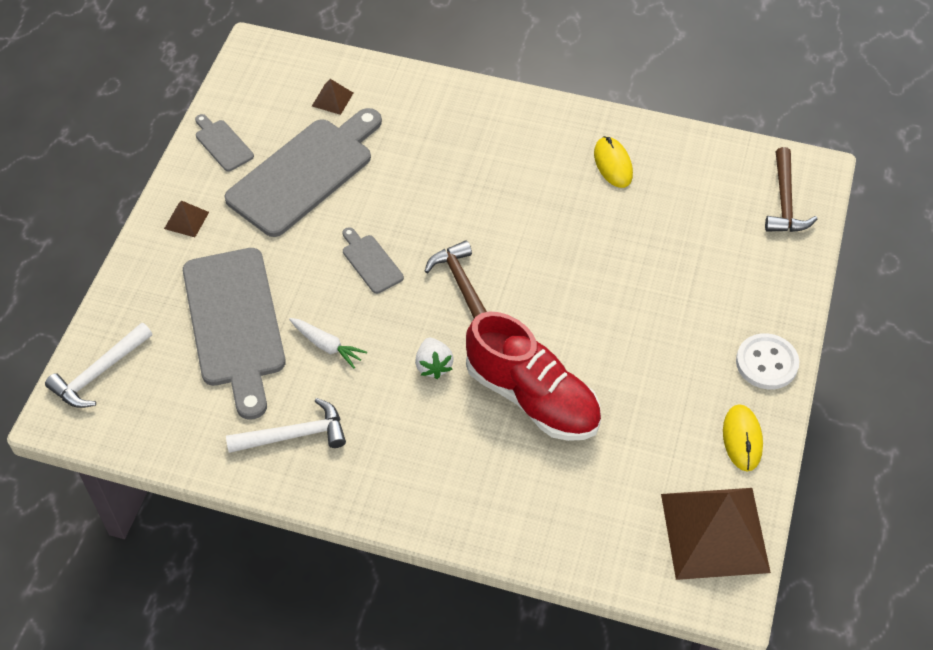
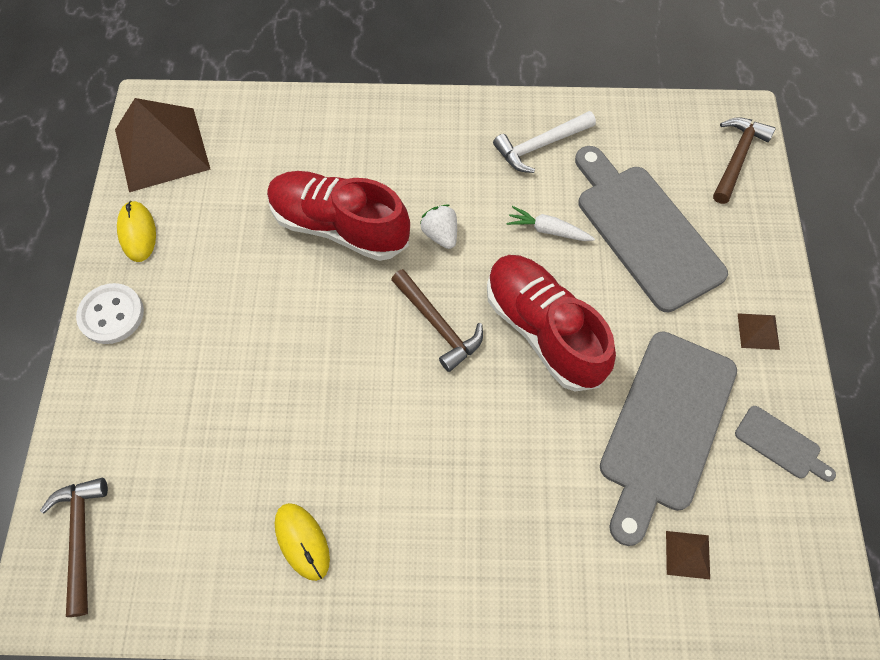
camera: 165 degrees right, 10 degrees up
(99, 373) = (737, 158): white hammer -> brown hammer
(370, 262) = (543, 330): grey cutting board -> red shoe

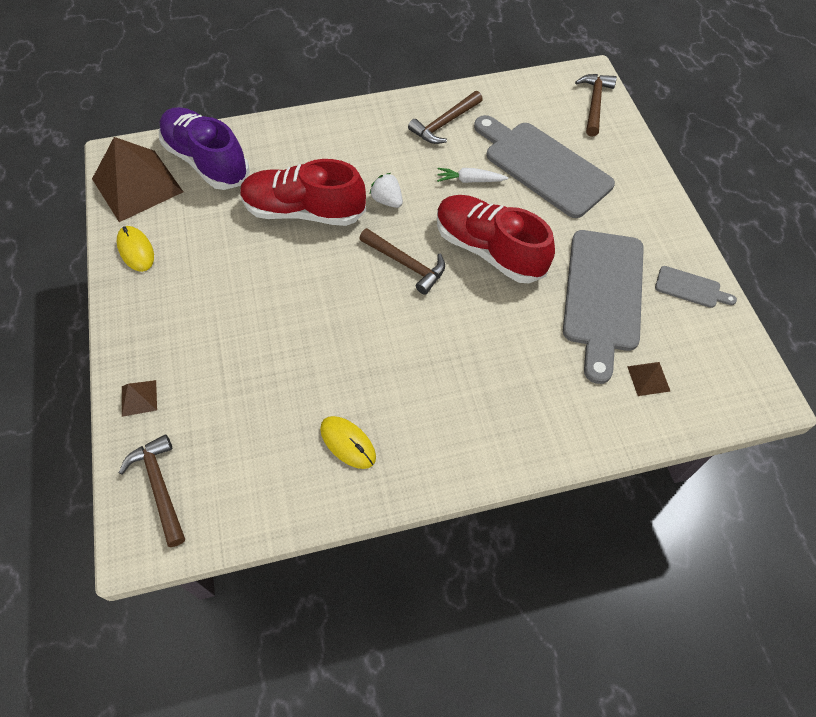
camera: 15 degrees left, 5 degrees down
(111, 315) = (133, 315): white button -> none
(247, 135) = (207, 161): none -> purple shoe
(540, 145) = (444, 123): white hammer -> brown hammer
(758, 331) = (649, 216): brown pyramid -> brown pyramid (139, 398)

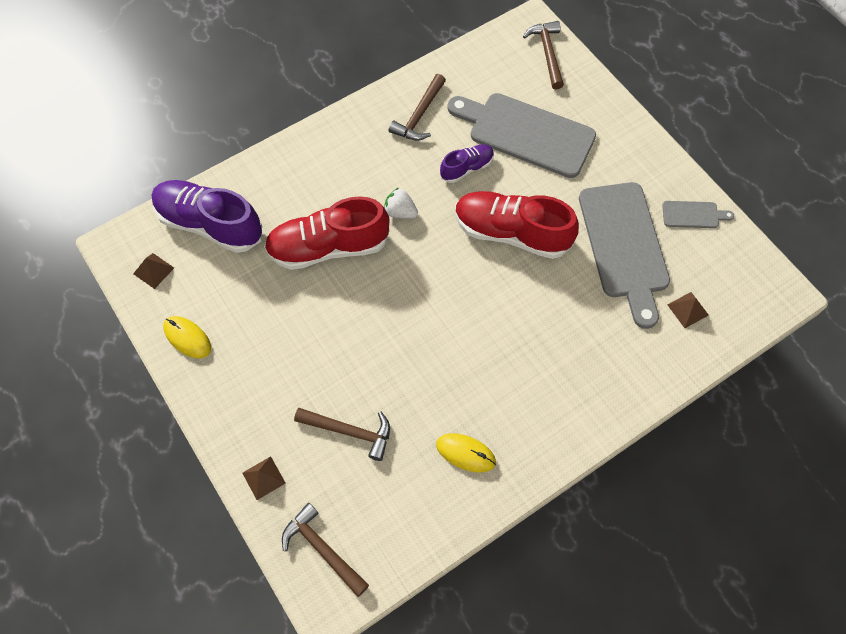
camera: 20 degrees left, 5 degrees up
(137, 185) = (153, 270): brown pyramid -> brown pyramid, size x0.42
(406, 264) = (444, 270): brown hammer -> brown hammer (349, 431)
(470, 180) = (467, 168): white carrot -> purple shoe

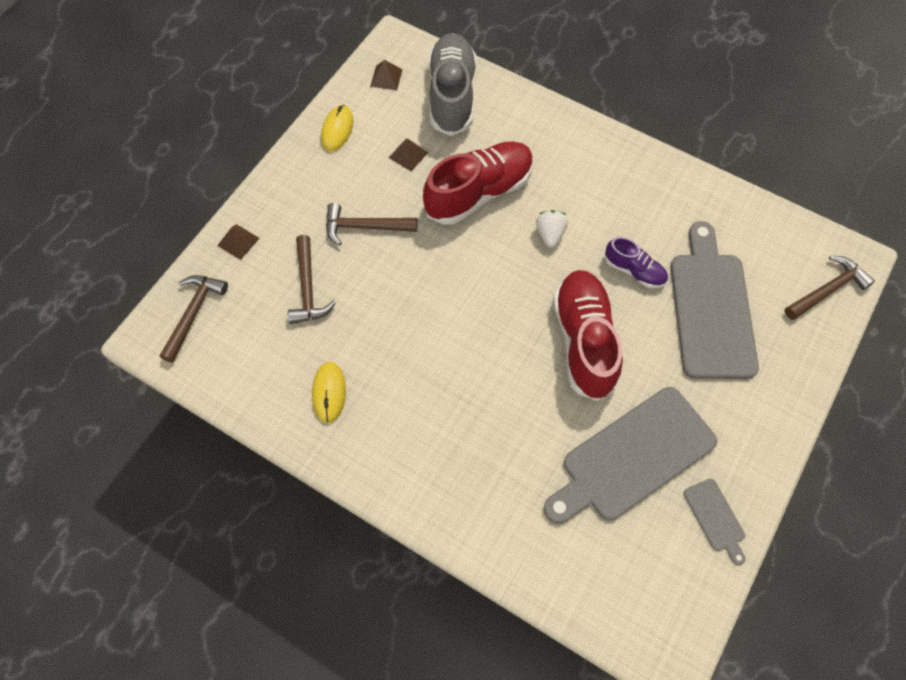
camera: 65 degrees right, 0 degrees up
(210, 224) = (451, 95): purple shoe -> grey shoe
(328, 247) = (479, 192): red shoe -> red shoe turned 90 degrees clockwise
(419, 115) = (669, 204): brown hammer -> brown hammer (365, 227)
(688, 310) = (591, 552): brown pyramid -> brown pyramid (408, 155)

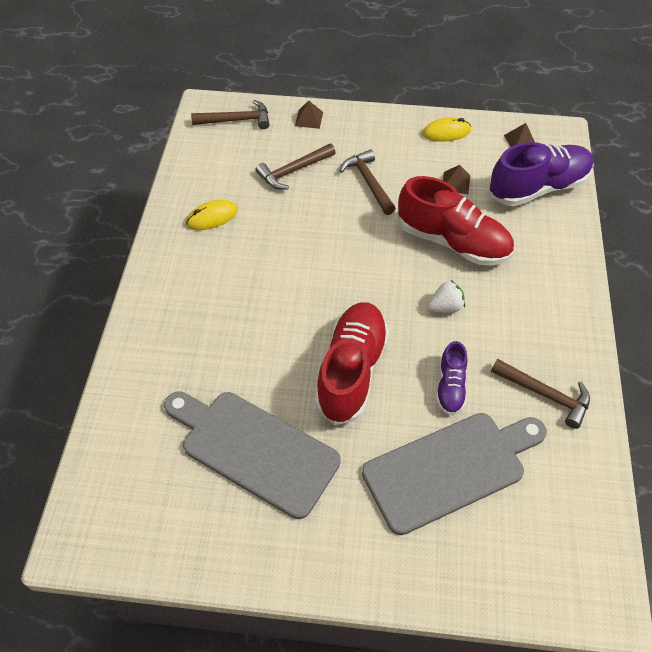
camera: 65 degrees right, 10 degrees down
(451, 95) = (538, 188): grey shoe -> purple shoe
(584, 341) = (351, 371): red shoe -> red shoe turned 45 degrees counterclockwise
(715, 518) = (223, 543): grey cutting board -> none
(827, 290) = (546, 582): brown hammer -> brown hammer (545, 394)

